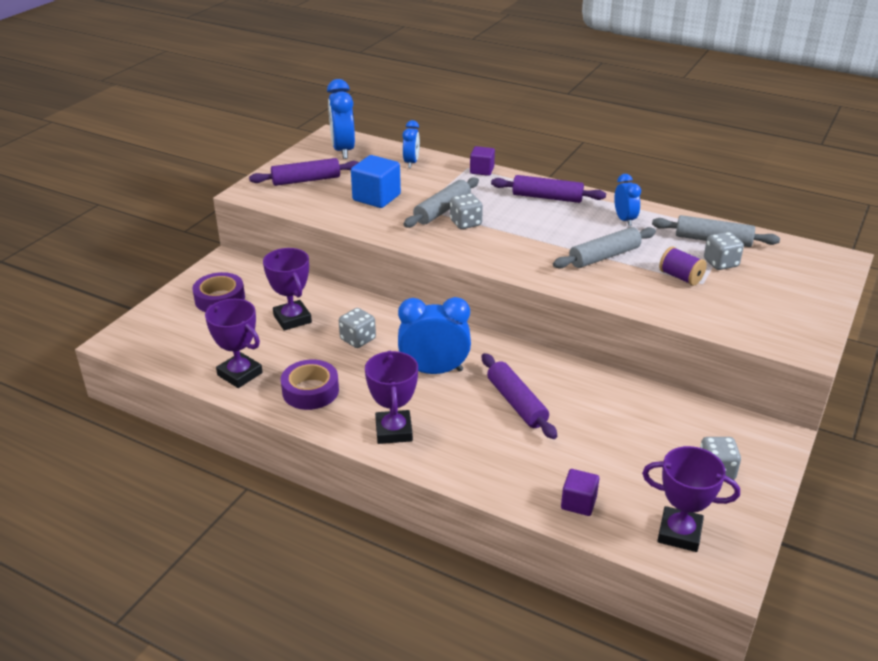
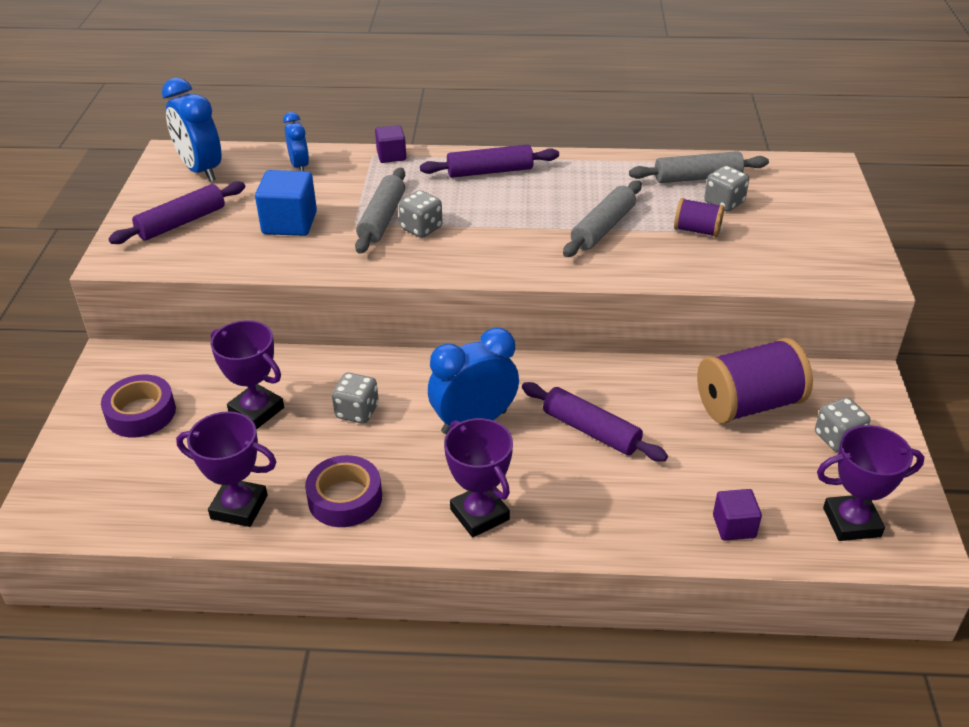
camera: 25 degrees left, 5 degrees up
(624, 220) = (592, 177): blue clock -> none
(657, 424) = (748, 404): none -> purple spool

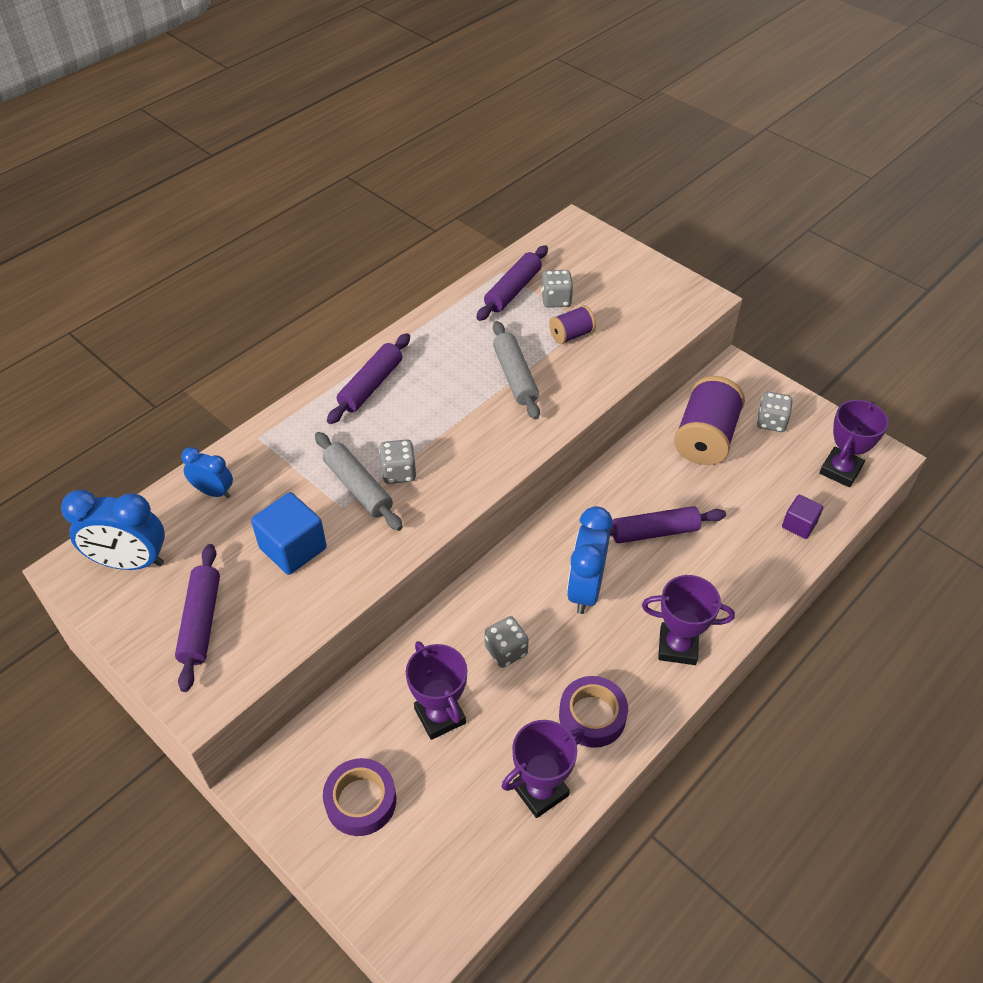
camera: 50 degrees left, 10 degrees up
(256, 410) = (440, 716): purple trophy -> purple trophy turned 75 degrees clockwise
(391, 155) = (274, 426): purple cube -> none
(697, 177) = (512, 290): grey rolling pin -> purple rolling pin

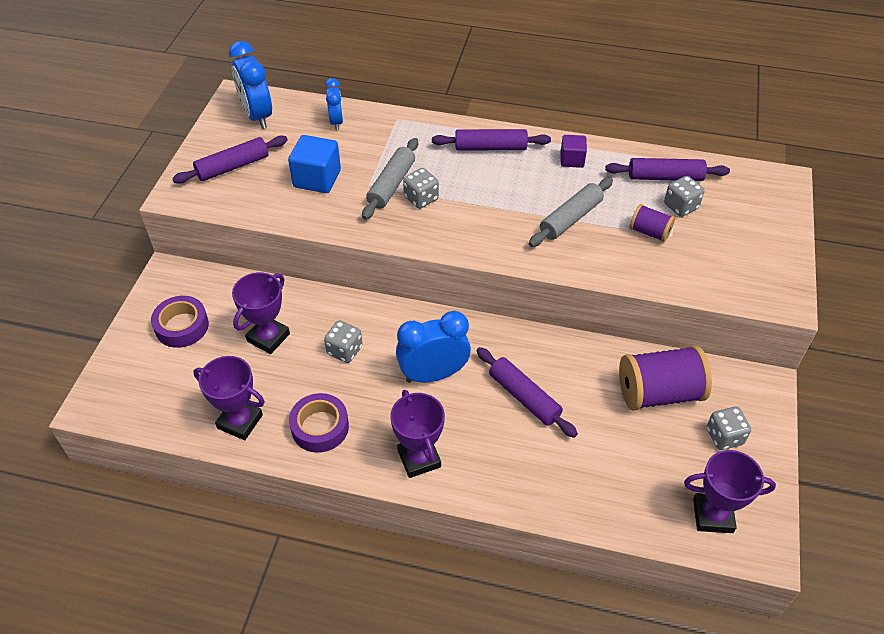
camera: 60 degrees right, 0 degrees up
(799, 525) = (616, 503): purple cube -> purple cube (572, 160)

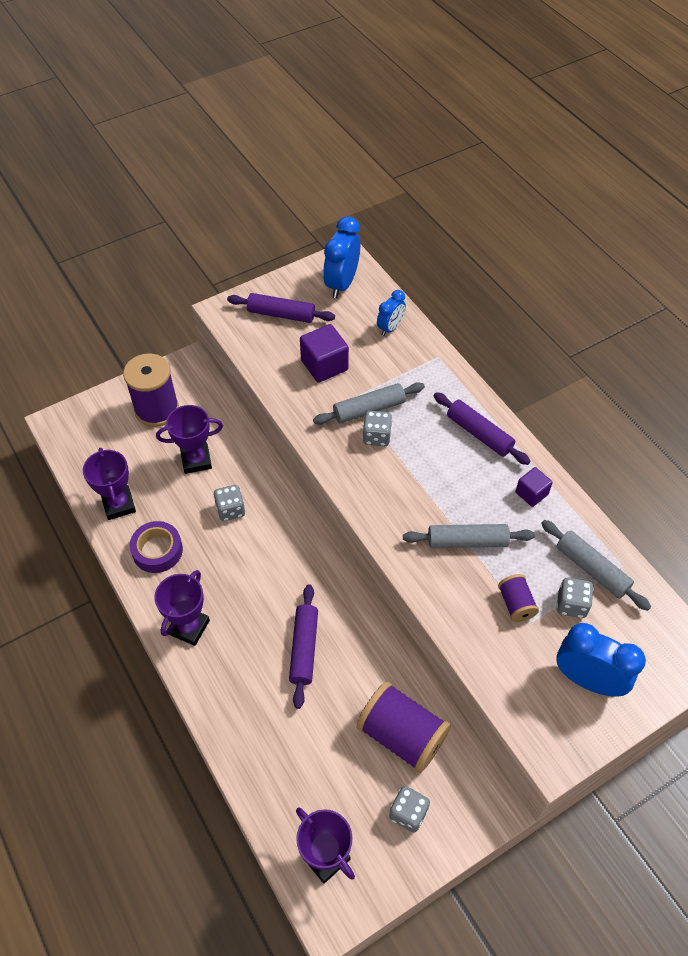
camera: 45 degrees right, 5 degrees up
(182, 326) = (157, 409): purple tape -> purple spool
(317, 179) = (324, 365): blue cube -> purple cube
(433, 374) = (265, 577): blue clock -> blue clock (587, 680)
(665, 177) = (592, 569): purple rolling pin -> grey rolling pin

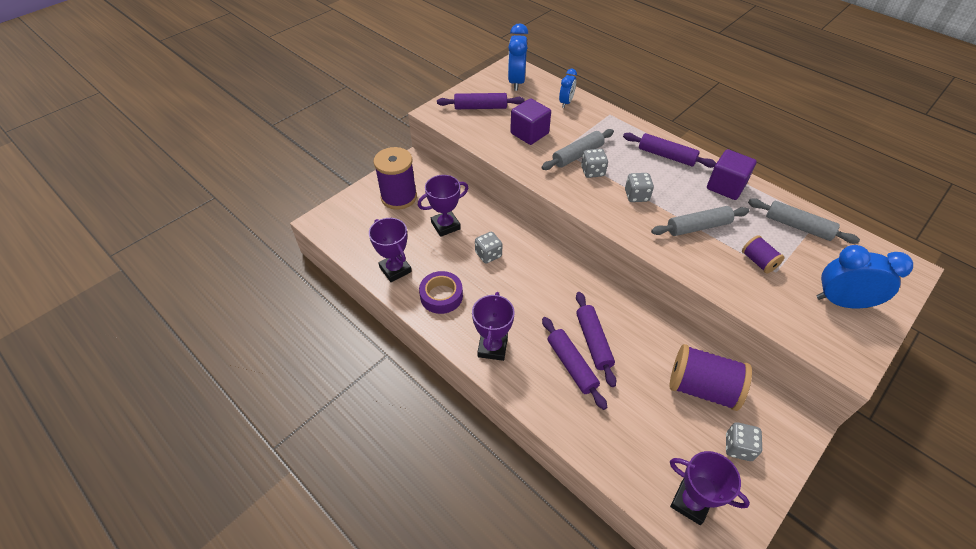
camera: 15 degrees left, 5 degrees down
(267, 671) = (571, 365): none -> purple rolling pin
(531, 493) = (726, 186): purple cube -> purple cube, size x1.64
(571, 604) = (798, 253): grey dice -> grey dice (636, 196)

